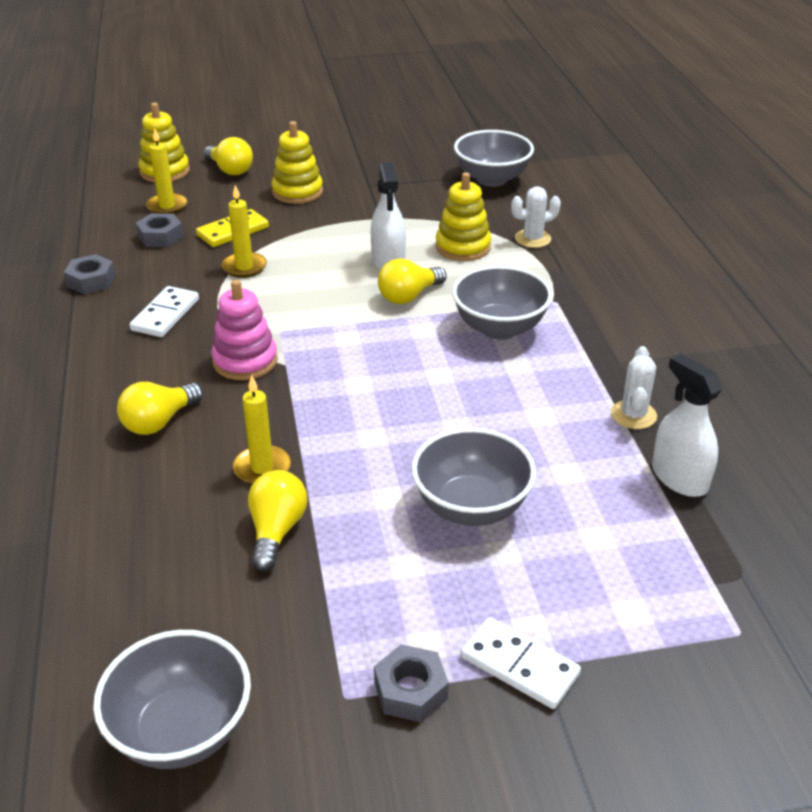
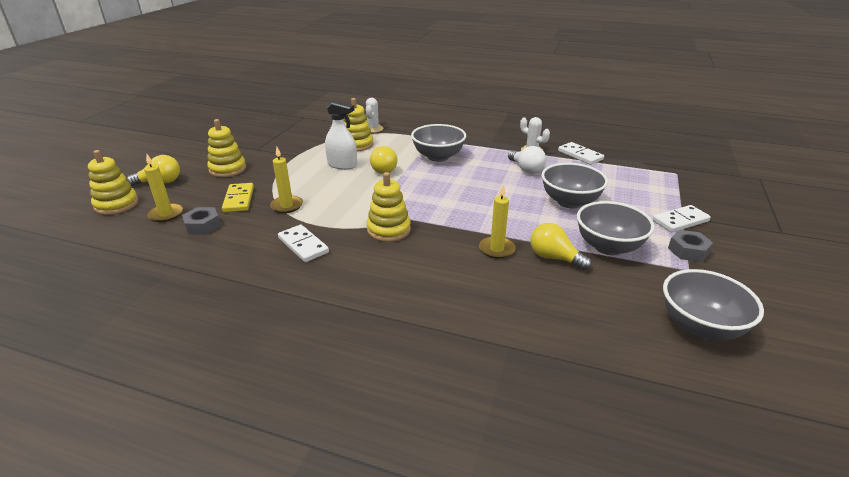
camera: 60 degrees left, 5 degrees down
(91, 281) = (218, 266): grey nut -> none
(159, 422) = (421, 274): yellow light bulb -> none
(245, 361) = (388, 230): pink stacking toy -> yellow stacking toy
(492, 179) = (304, 121): grey bowl -> grey bowl (608, 247)
(548, 428) = (526, 169): none -> white light bulb
(679, 478) = (580, 155): white spray bottle -> white domino

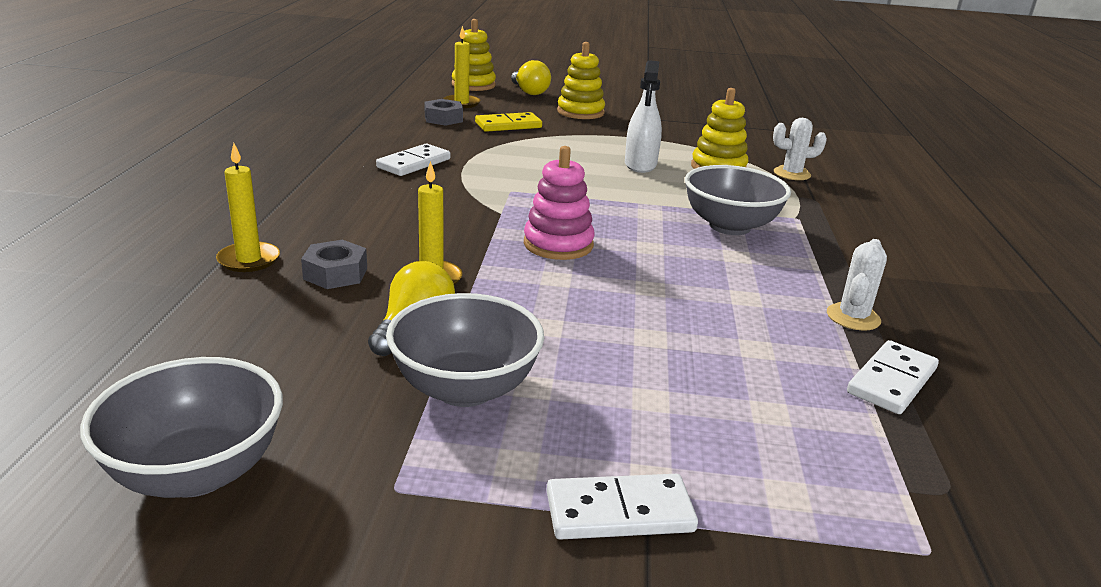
camera: 75 degrees right, 5 degrees down
(287, 206) = (504, 147): yellow candle -> yellow candle (249, 260)
(383, 169) = (648, 190): yellow light bulb -> none
(388, 230) = (465, 204): yellow stacking toy -> none
(454, 205) = (558, 244): none -> pink stacking toy
(526, 169) = (749, 309): white light bulb -> none
(569, 202) = (633, 354): grey bowl -> none
(680, 221) = (619, 512): white domino -> white domino turned 60 degrees counterclockwise
(688, 251) = (474, 502): grey nut -> grey nut (335, 273)

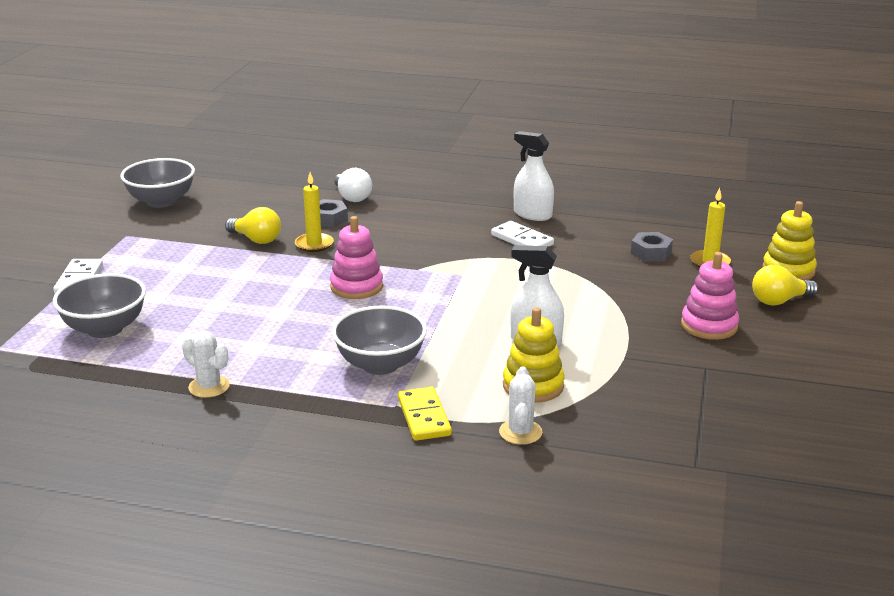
camera: 100 degrees right, 0 degrees up
(249, 260) = (352, 197): yellow candle -> white light bulb
(341, 157) = (532, 214): none -> white spray bottle
(465, 388) = (191, 251): grey bowl -> grey bowl (105, 329)
(508, 125) = (642, 282): yellow domino -> yellow domino (424, 417)
(580, 112) = (709, 325): yellow stacking toy -> pink stacking toy
(891, 381) = (127, 379): white domino -> none

